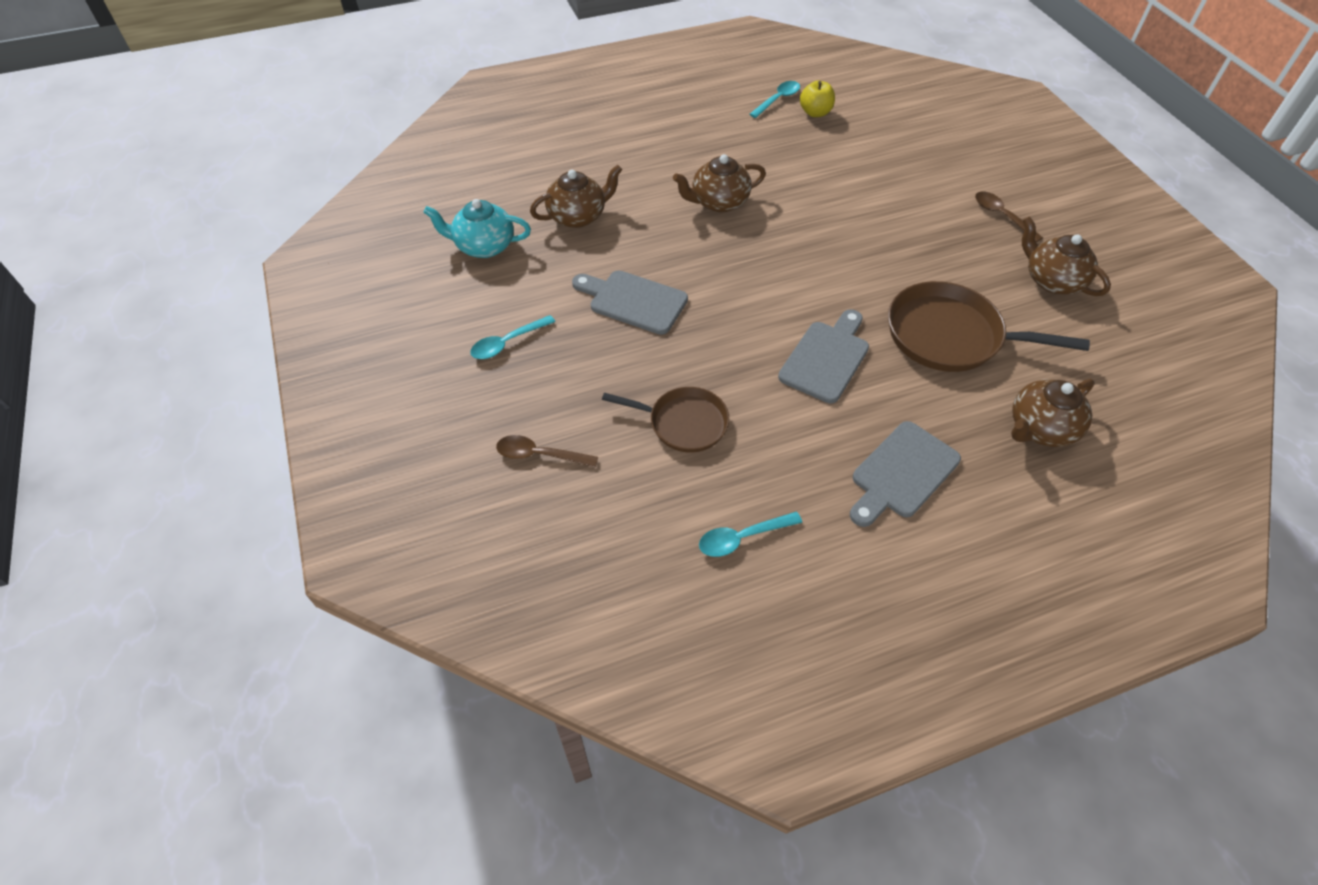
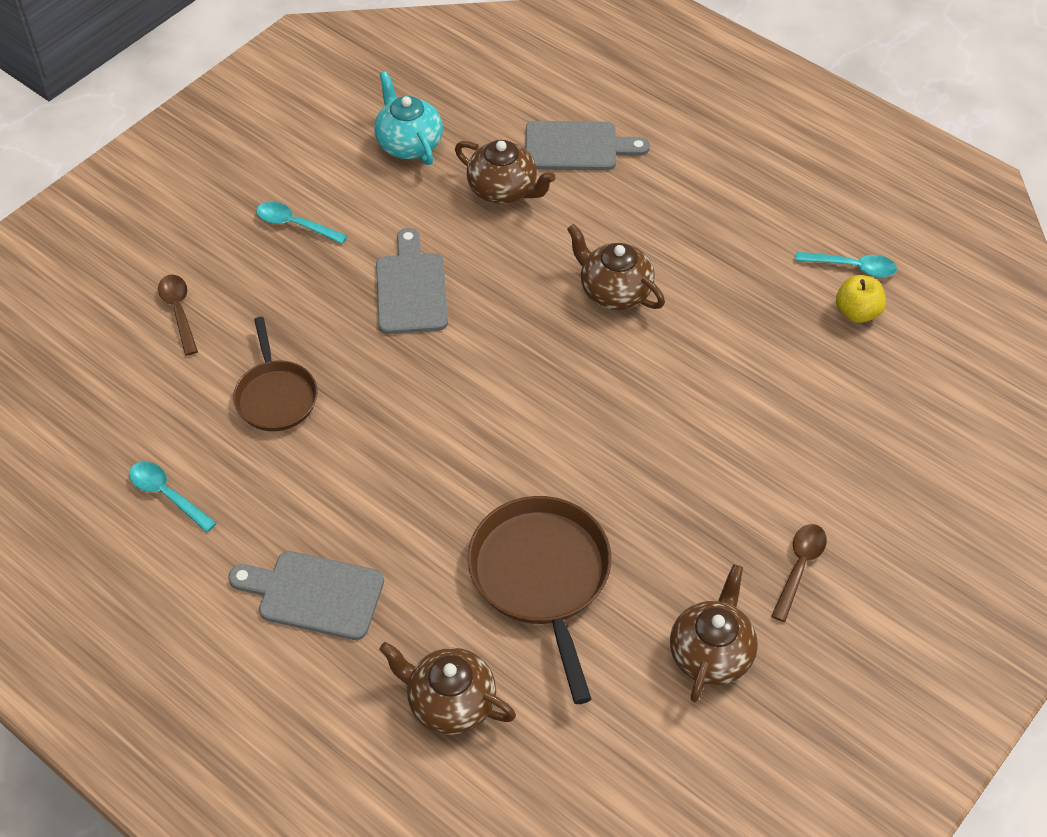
camera: 60 degrees right, 0 degrees up
(826, 358) = (434, 476): grey cutting board -> grey cutting board (577, 146)

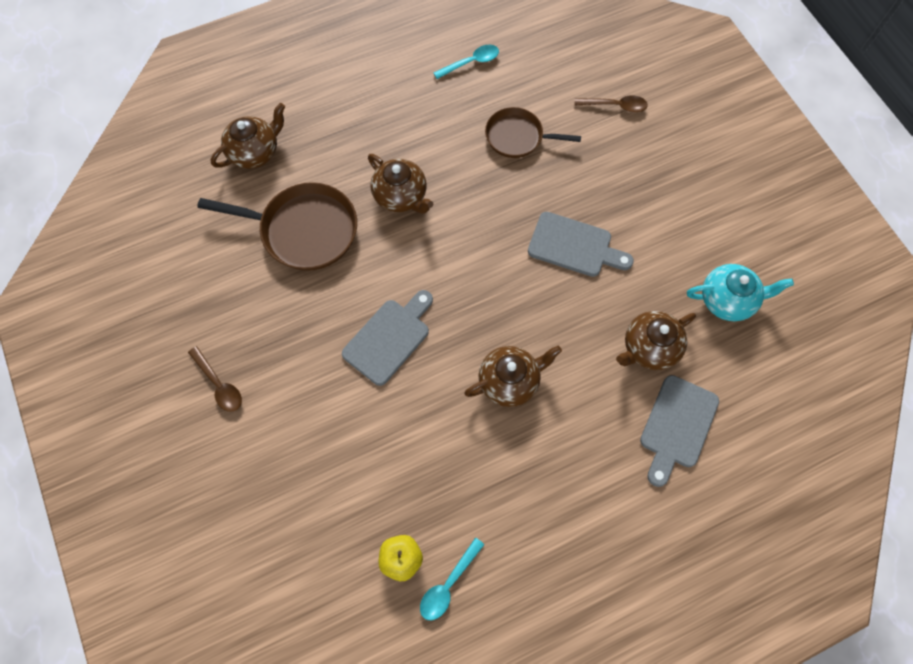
camera: 115 degrees right, 15 degrees up
(295, 225) = (668, 195): turquoise spoon -> none
(314, 594) = (362, 111): grey cutting board -> grey cutting board (389, 338)
(711, 653) = (197, 299): brown teapot -> brown teapot (401, 196)

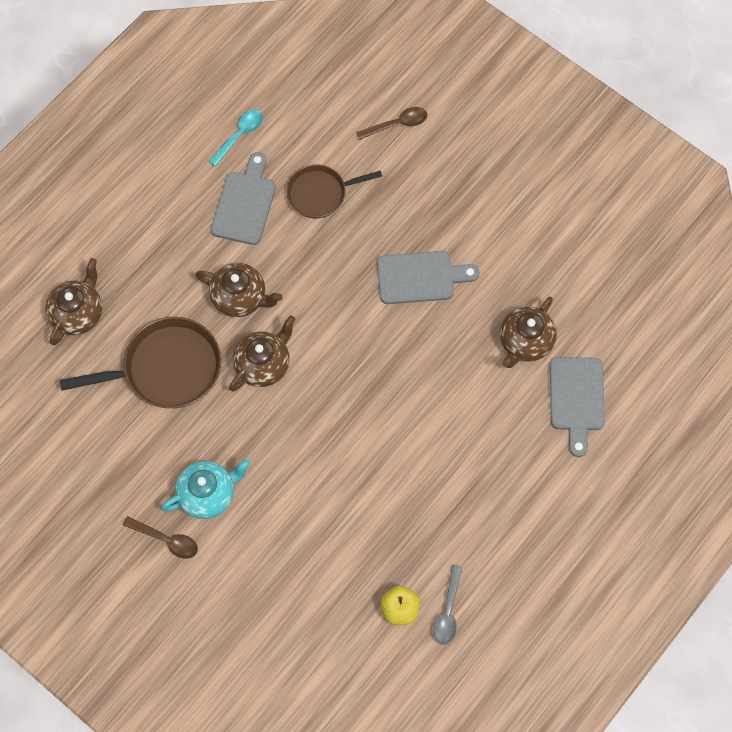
camera: 25 degrees left, 0 degrees up
(389, 338) = (296, 432): grey cutting board -> grey cutting board (244, 204)
(448, 584) = (448, 611): turquoise spoon -> grey spoon
(509, 381) = (419, 423): brown teapot -> brown teapot (263, 364)
(727, 300) = (574, 270): turquoise teapot -> turquoise teapot (208, 494)

